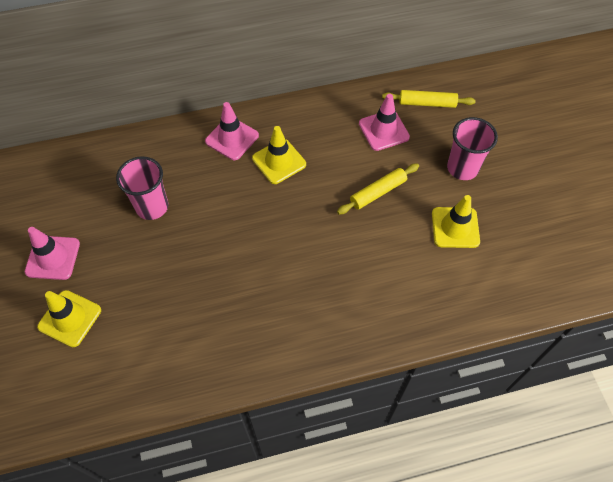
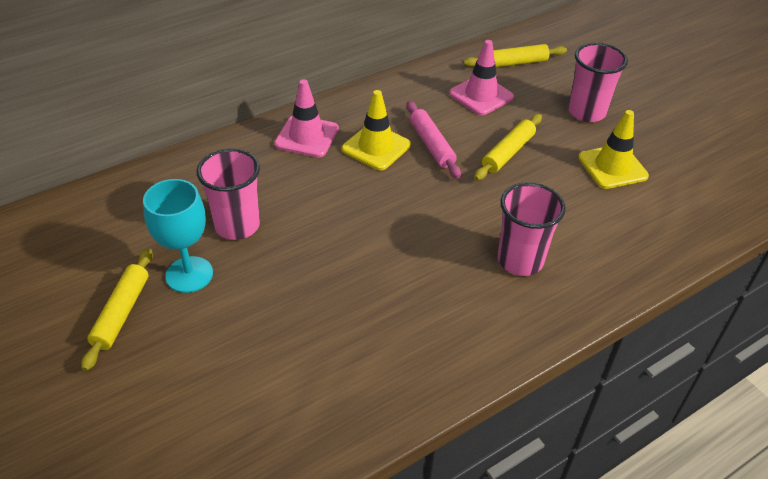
camera: 20 degrees left, 15 degrees down
(53, 258) = (121, 313): pink traffic cone -> yellow rolling pin
(70, 318) = (177, 378): yellow traffic cone -> none
(105, 239) = (189, 274): none -> turquoise goblet
(322, 170) = (432, 145): none -> pink rolling pin
(339, 293) = (520, 260): none -> pink cup

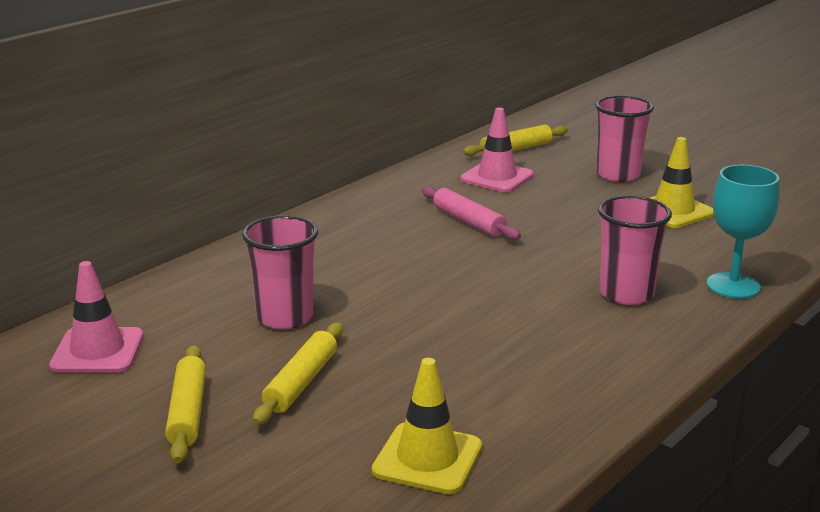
camera: 15 degrees left, 20 degrees down
(189, 274) = (252, 366): turquoise goblet -> turquoise goblet (733, 286)
(307, 136) = (320, 235): pink traffic cone -> pink traffic cone (97, 351)
(376, 147) = (407, 232): yellow traffic cone -> yellow traffic cone (427, 459)
(508, 153) = (556, 216): yellow rolling pin -> yellow rolling pin (301, 382)

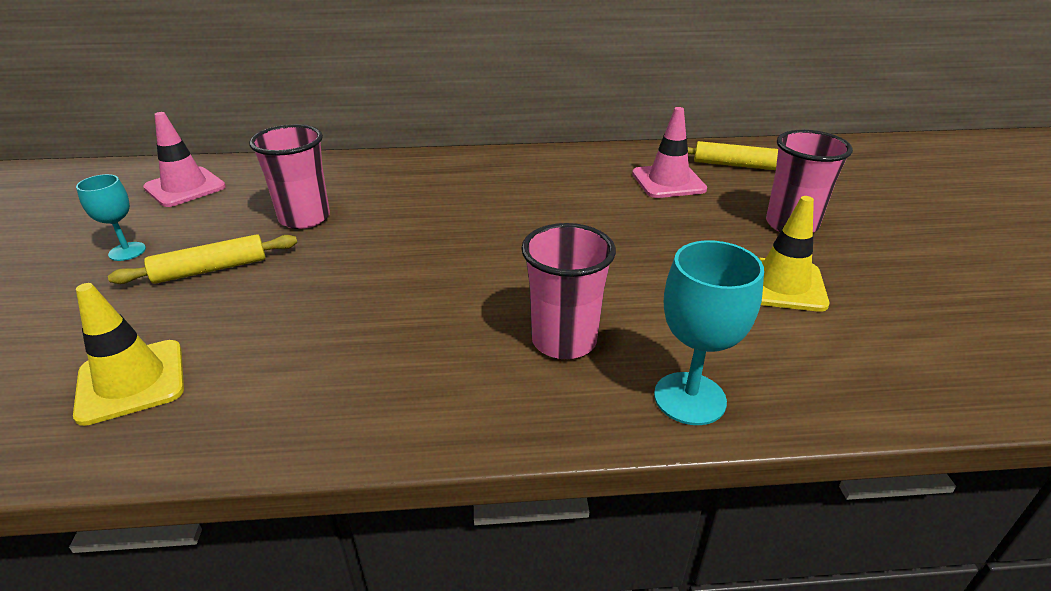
camera: 45 degrees right, 10 degrees up
(188, 412) = (127, 251): yellow rolling pin -> turquoise goblet
(468, 222) = (569, 207): pink rolling pin -> none

